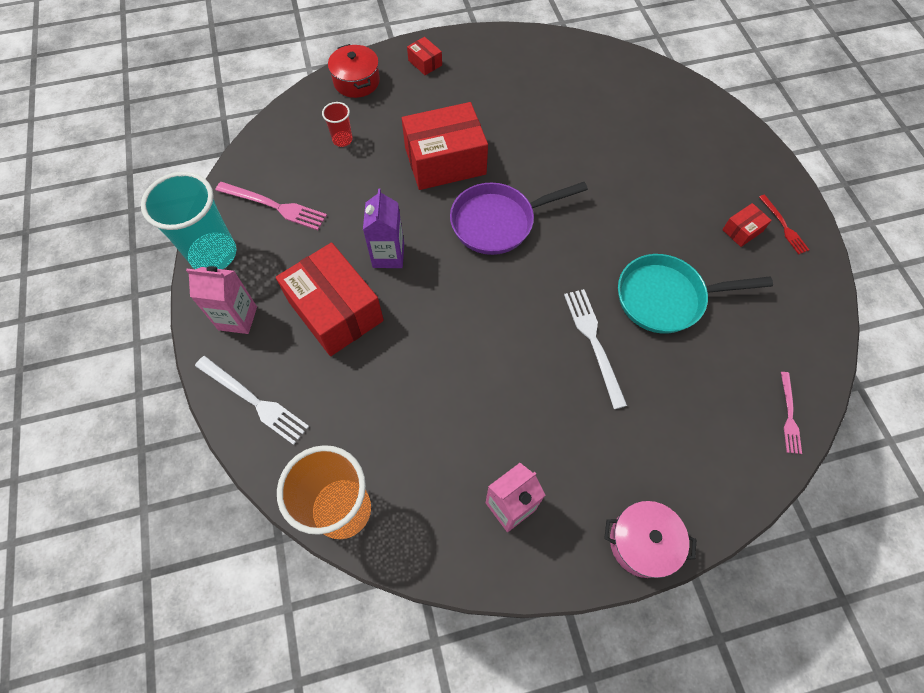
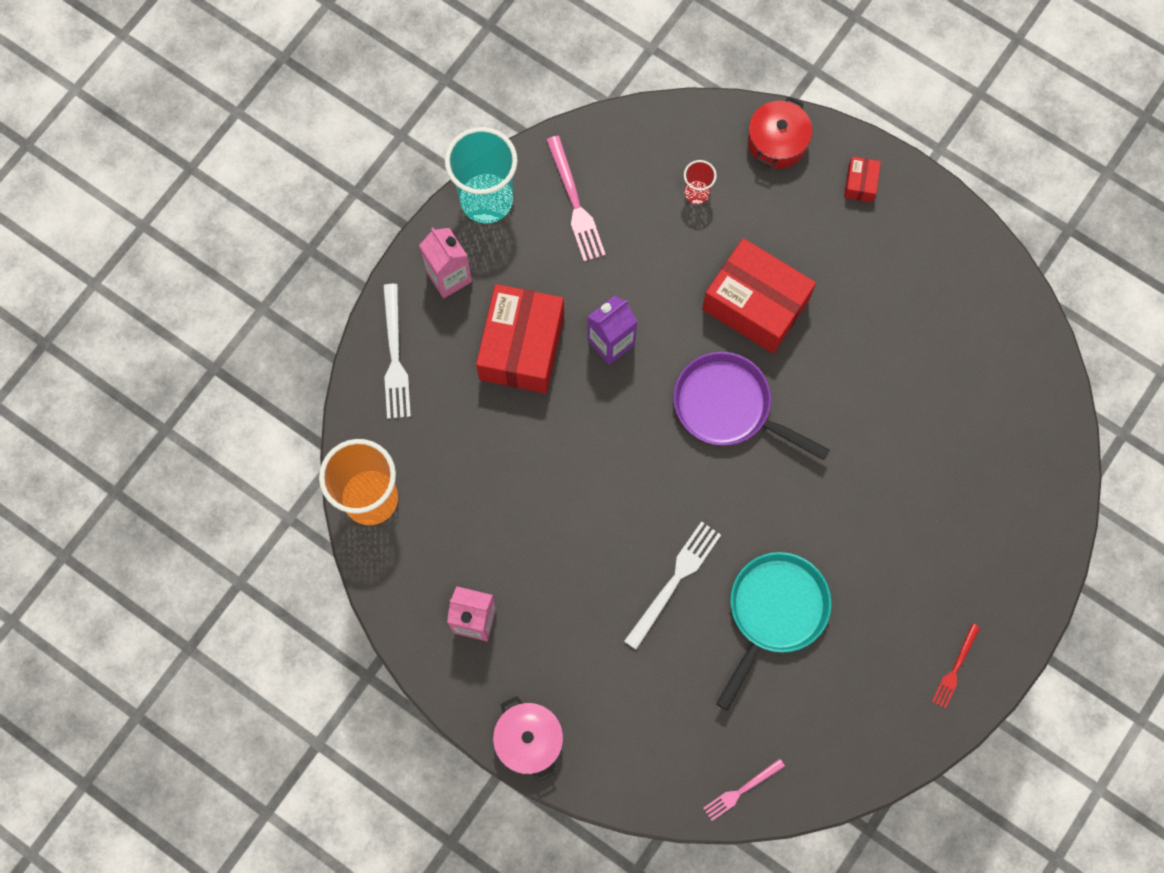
camera: 50 degrees right, 10 degrees up
(666, 298) = (774, 612): turquoise pan -> turquoise pan turned 75 degrees clockwise
(742, 230) = (915, 633): red box -> none

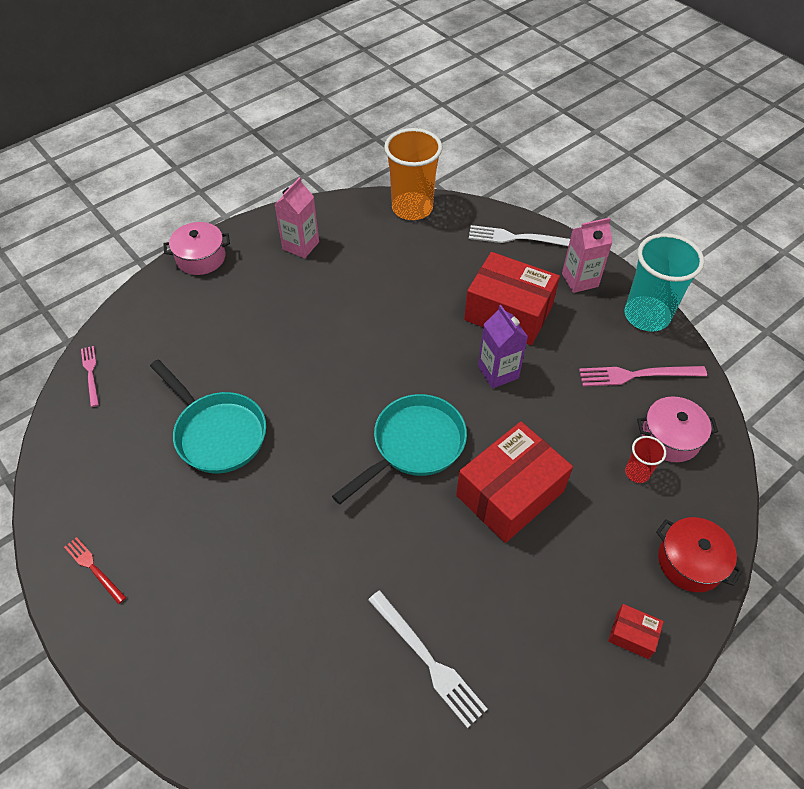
camera: 105 degrees right, 20 degrees down
(646, 166) = (670, 438): none -> pink pot
(674, 581) = (275, 369): white fork -> white fork (428, 660)
(728, 407) = (414, 445): purple pan -> turquoise pan

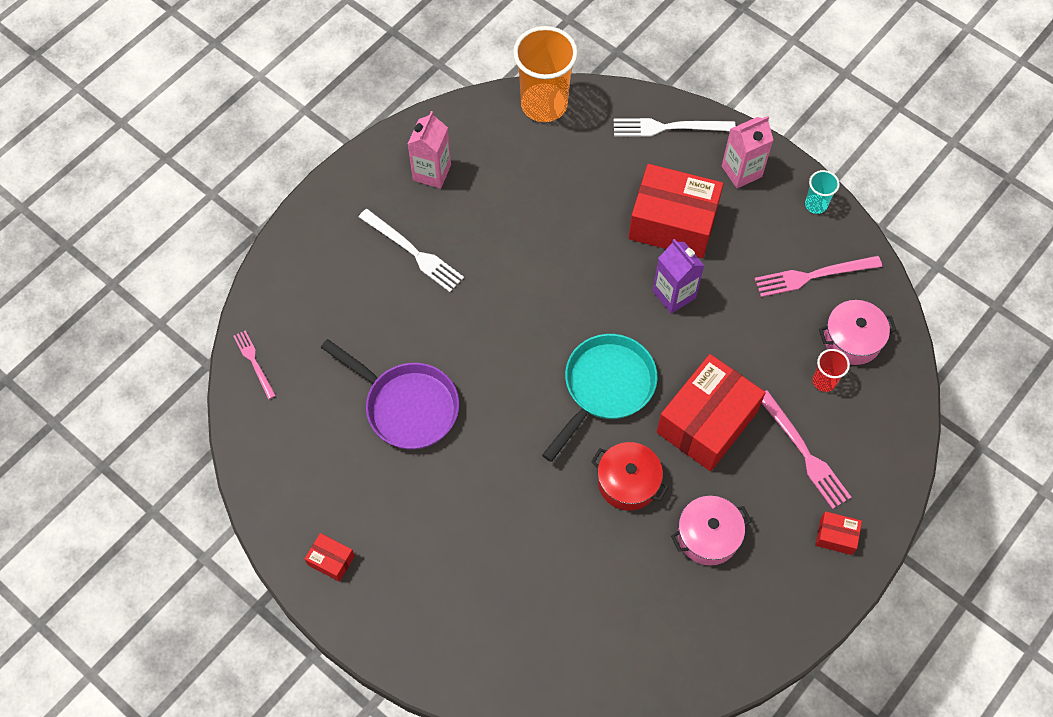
camera: 10 degrees left, 10 degrees up
(93, 568) = (331, 560): red fork -> red box
(201, 258) = (325, 205): pink pot -> pink pot (708, 536)
(217, 433) = (407, 406): turquoise pan -> purple pan
(428, 660) = (660, 589): white fork -> white fork (413, 252)
(607, 540) = (804, 452): none -> pink fork
(646, 316) = (816, 205): turquoise cup -> turquoise cup, size x0.47
(690, 562) = (881, 461): red pot -> red pot (628, 482)

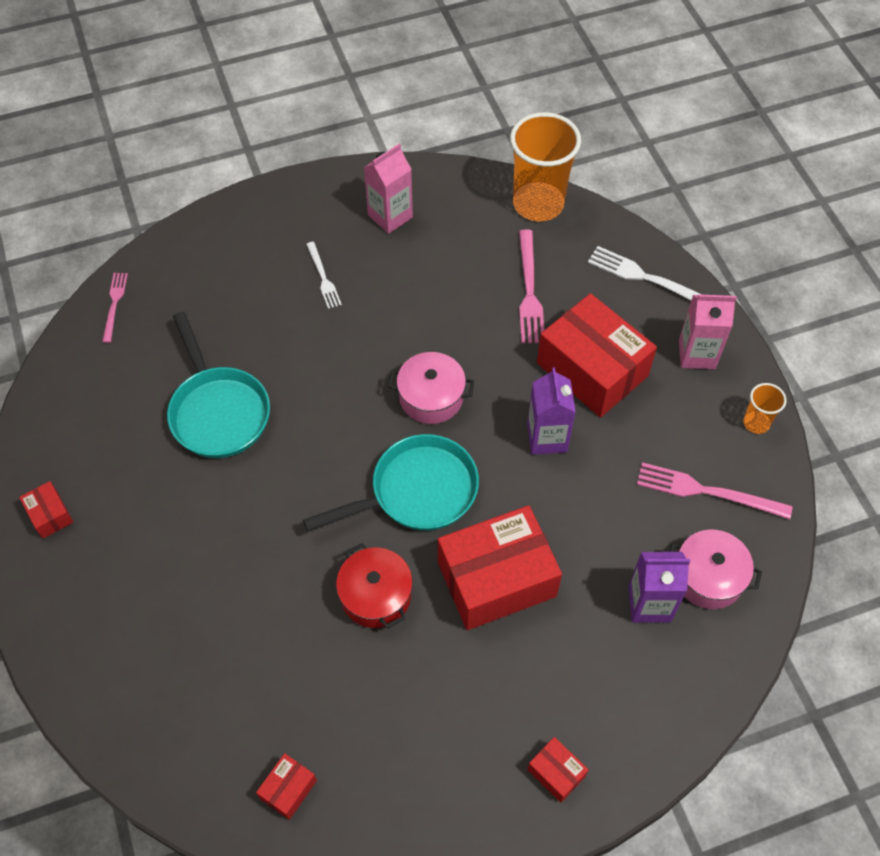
camera: 30 degrees right, 5 degrees down
(407, 406) = (218, 411): purple pan -> turquoise pan
(413, 252) = (323, 277): white fork -> white fork, size x0.61
(661, 656) = (288, 789): none -> red box
(708, 536) = (420, 694): pink pot -> pink pot (431, 397)
(804, 452) = (579, 665): pink fork -> pink fork (529, 291)
(816, 205) = (756, 423): turquoise cup -> orange cup
(824, 381) = (649, 604): red cup -> purple carton

